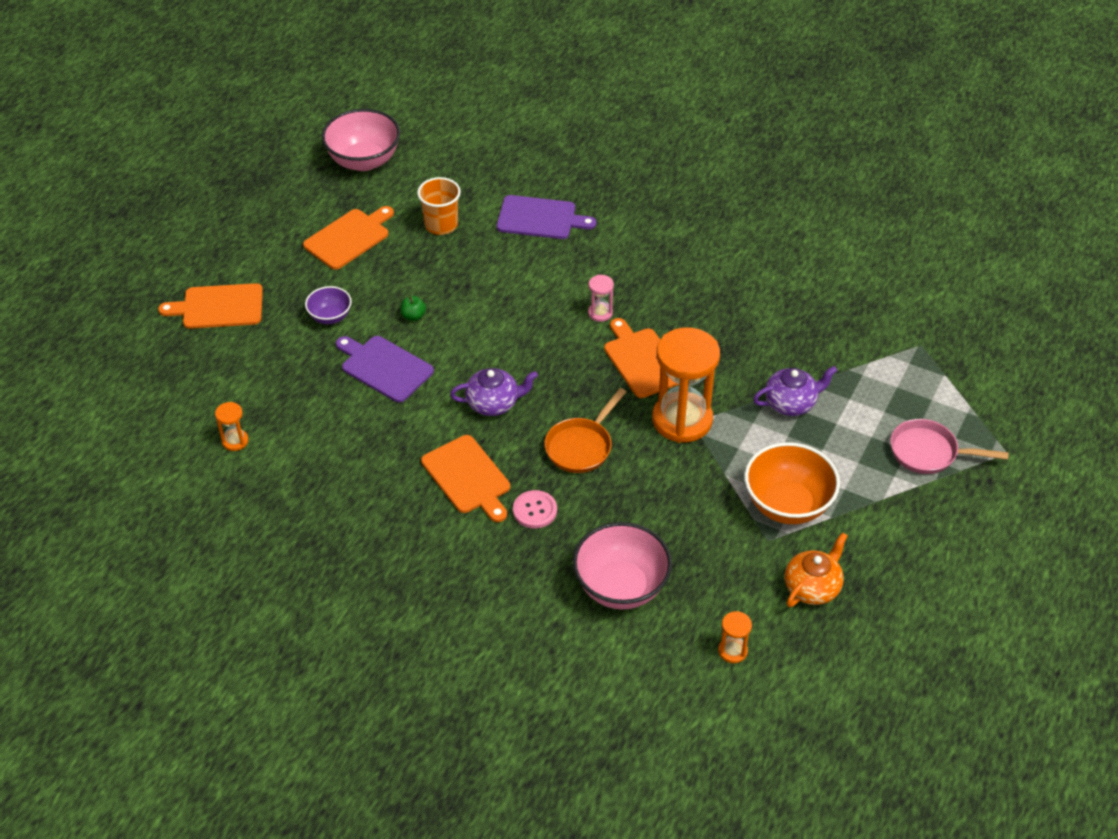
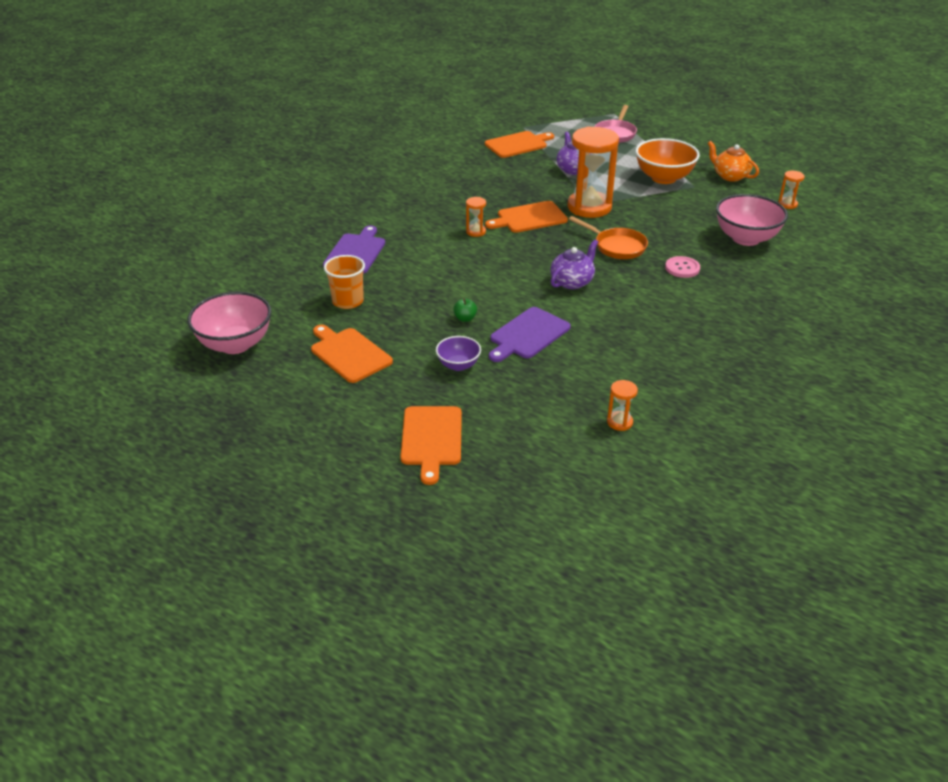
camera: 85 degrees left, 10 degrees down
(468, 477) = (652, 296): orange cutting board -> orange cutting board (518, 144)
(493, 403) = (572, 282): purple teapot -> purple teapot turned 45 degrees clockwise
(600, 313) = (476, 232): pink hourglass -> orange hourglass

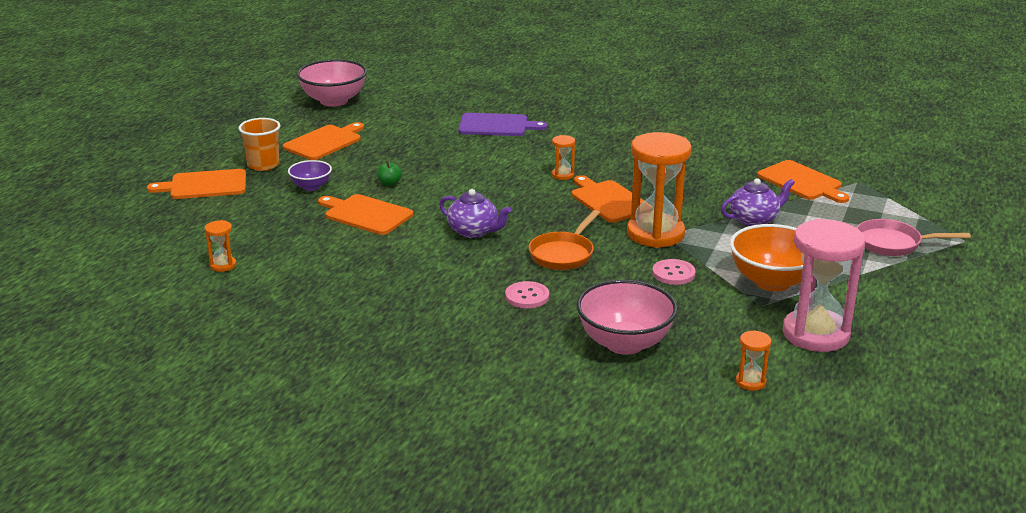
camera: 80 degrees right, 10 degrees down
(348, 301) = (408, 132): orange cup -> orange cup (263, 165)
(528, 335) = (366, 214): purple cutting board -> orange cutting board
(650, 209) = (673, 273): none -> pink button
(730, 176) = (815, 334): orange teapot -> pink hourglass

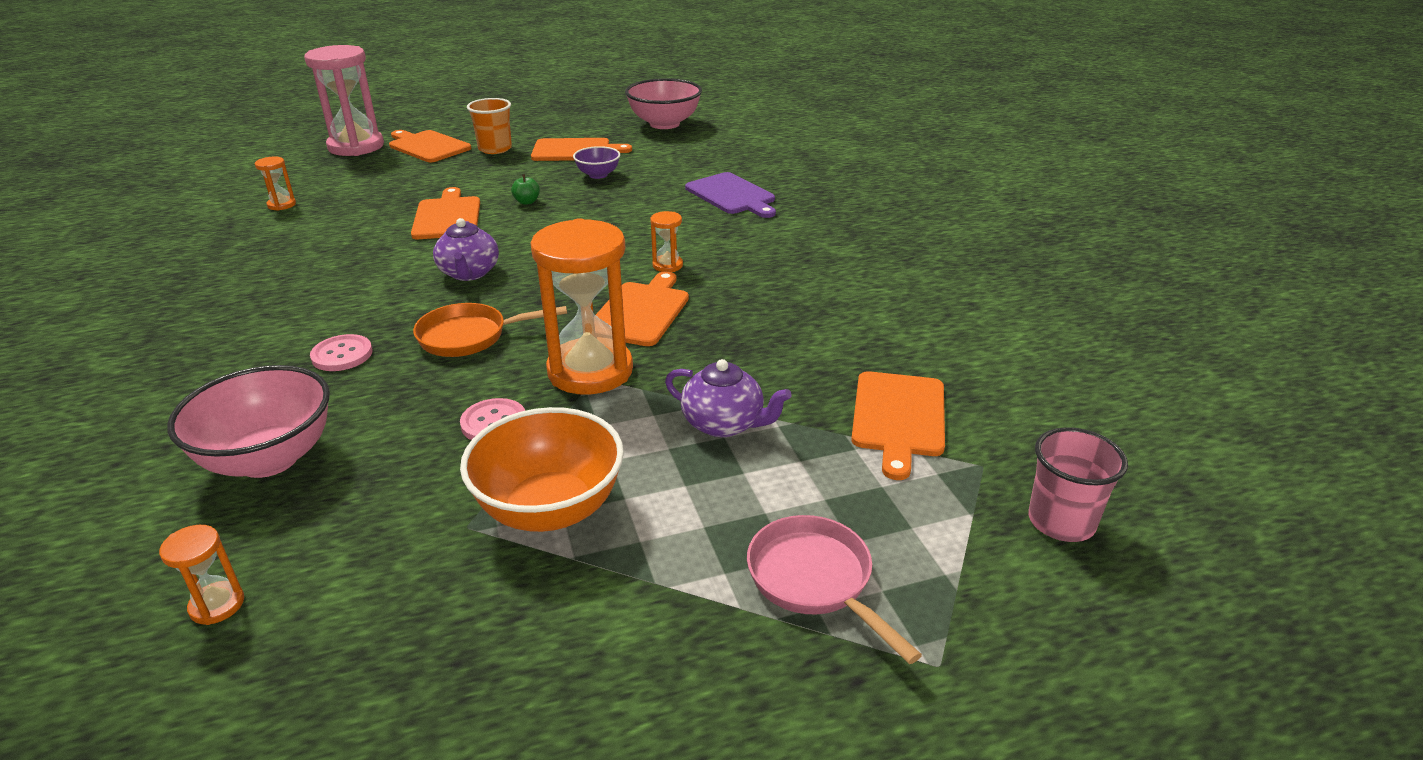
camera: 50 degrees right, 5 degrees up
(311, 187) = (476, 178): purple bowl -> purple bowl (598, 175)
(815, 334) = (415, 614): pink hourglass -> pink hourglass (356, 146)
(913, 184) = (1061, 522): none -> pink cup

